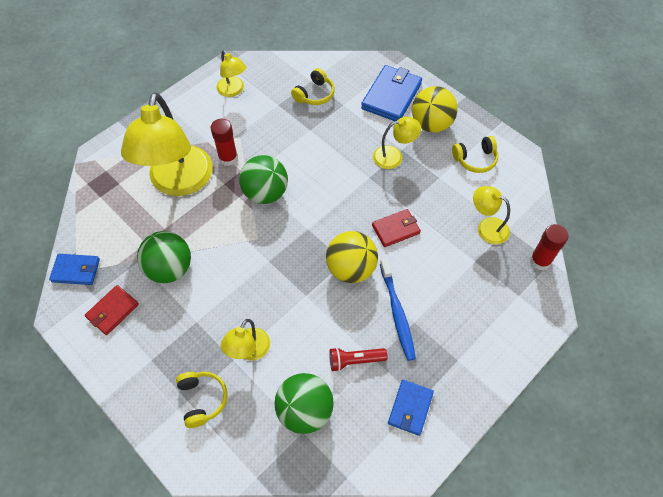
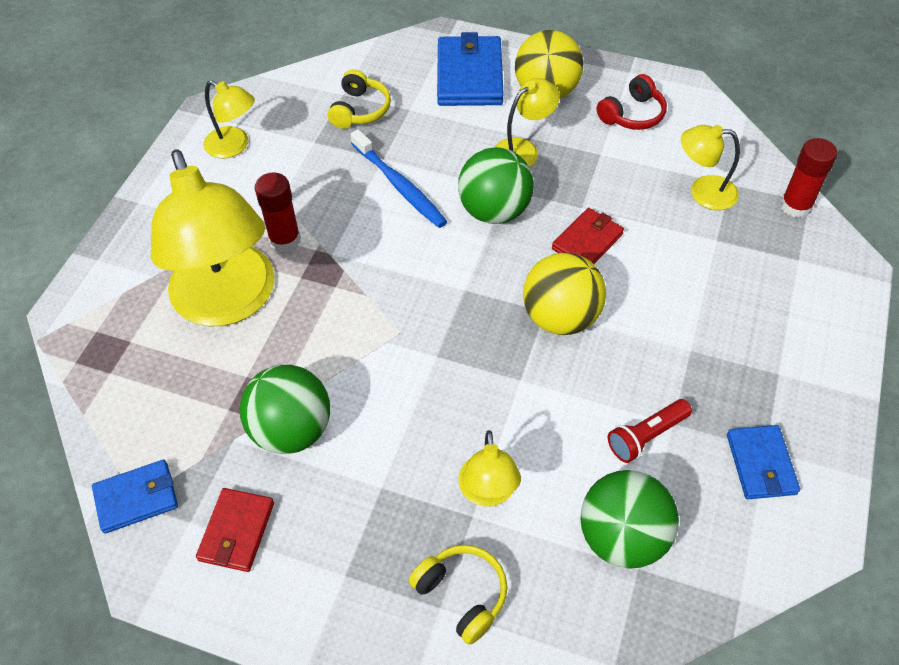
camera: 25 degrees left, 5 degrees down
(265, 193) = (372, 266): green ball -> green ball (494, 211)
(397, 313) = (661, 348): blue toothbrush -> blue toothbrush (399, 186)
(475, 159) = (632, 114): yellow headphones -> red headphones

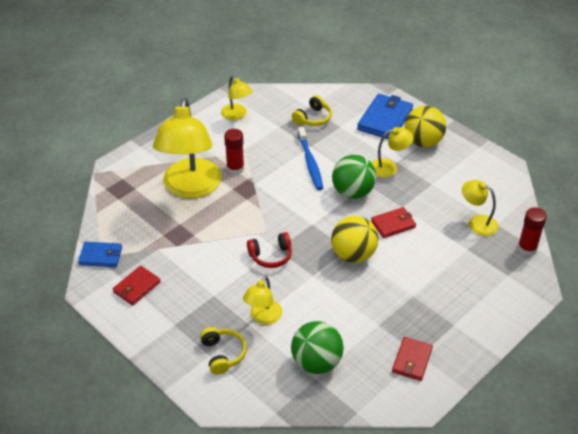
camera: 25 degrees right, 10 degrees down
(292, 430) = (187, 255): green ball -> none
(632, 114) = (465, 170): red headphones -> red headphones (271, 256)
(646, 436) = (360, 325): red flashlight -> none
(761, 464) = (412, 360): blue wallet -> red wallet

